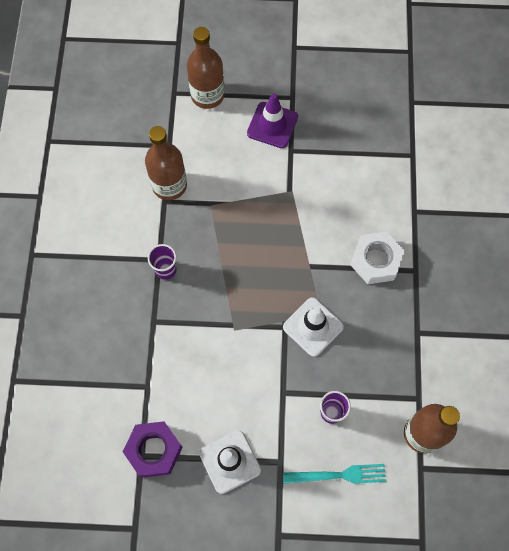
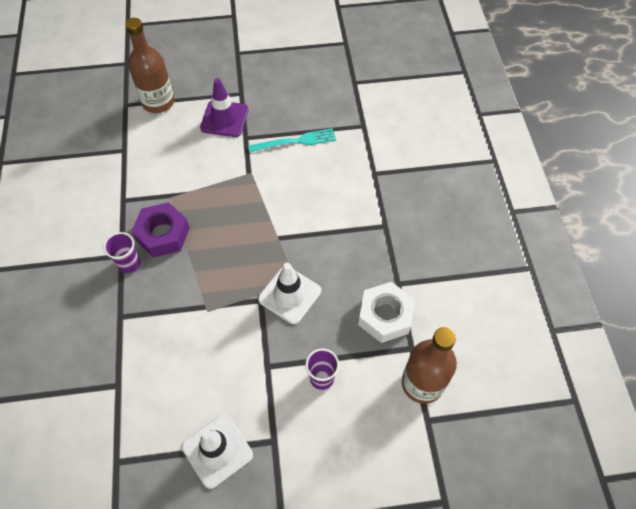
camera: 10 degrees left, 10 degrees down
(154, 450) = (130, 453): purple nut -> purple nut (163, 234)
(169, 185) = (127, 185): brown bottle -> none
(339, 475) = (340, 444): turquoise fork -> turquoise fork (296, 141)
(376, 261) = (344, 223): white nut -> white nut (385, 316)

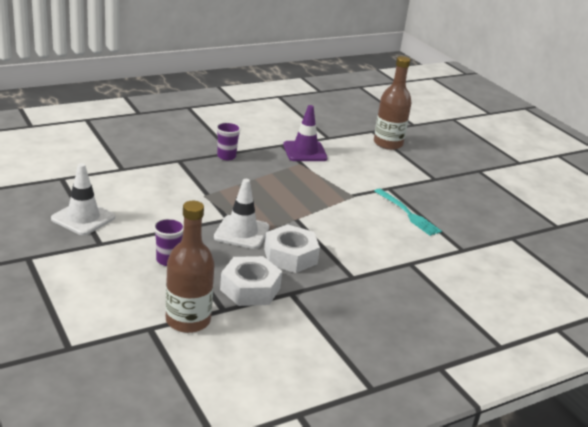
camera: 65 degrees right, 30 degrees down
(163, 234) = (262, 165): purple nut -> none
(224, 119) = (399, 175): purple traffic cone -> purple traffic cone (305, 152)
(341, 265) = (290, 256): none -> white nut

